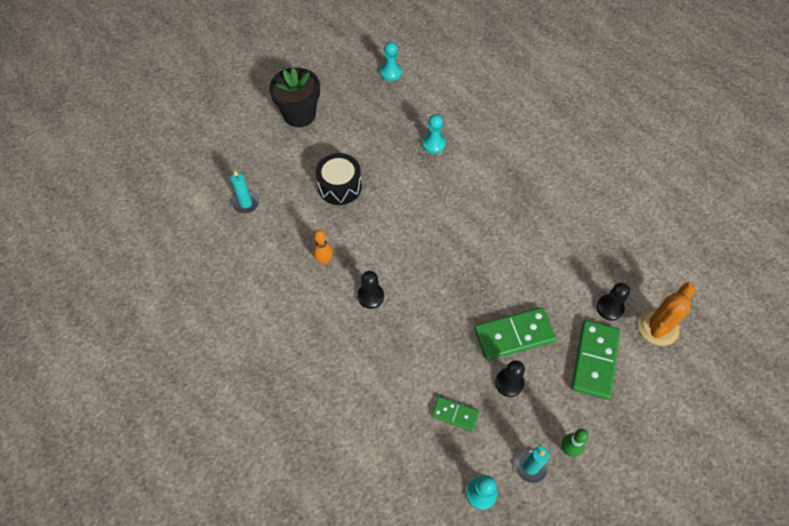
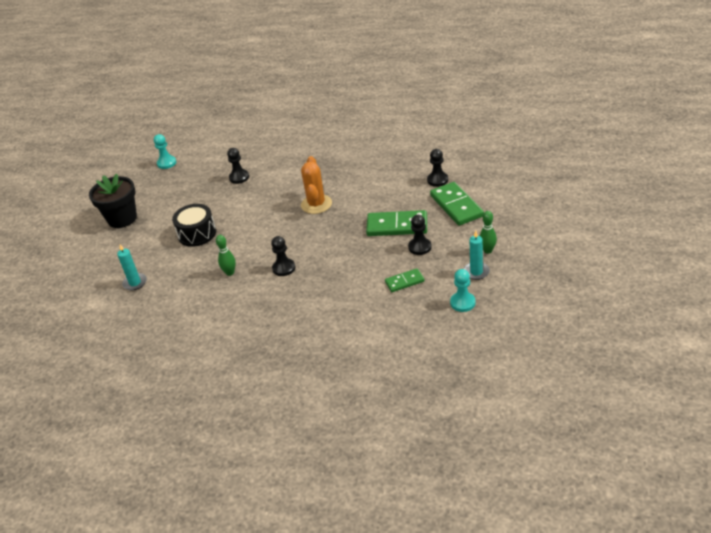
camera: 35 degrees left, 20 degrees down
(324, 260) = (230, 273): orange bowling pin -> green bowling pin
(433, 144) = (239, 177): turquoise pawn -> black pawn
(514, 335) = (397, 226): green domino -> green domino turned 60 degrees clockwise
(658, 327) = (473, 171): orange cactus -> orange cactus (316, 204)

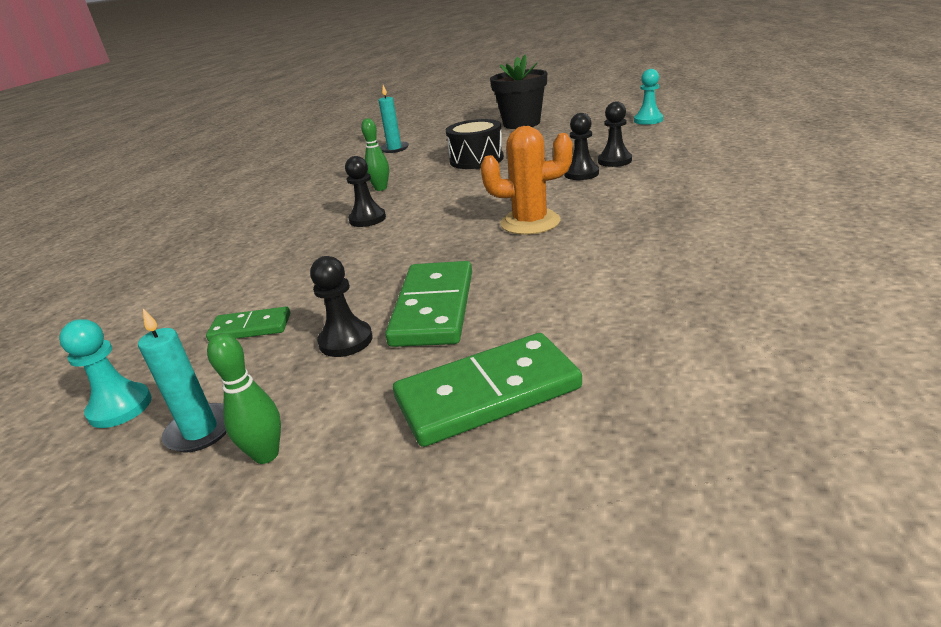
camera: 90 degrees right, 10 degrees down
(404, 281) = (250, 327): green domino -> green domino turned 75 degrees counterclockwise
(437, 180) = (616, 357): black pawn -> black pawn (581, 174)

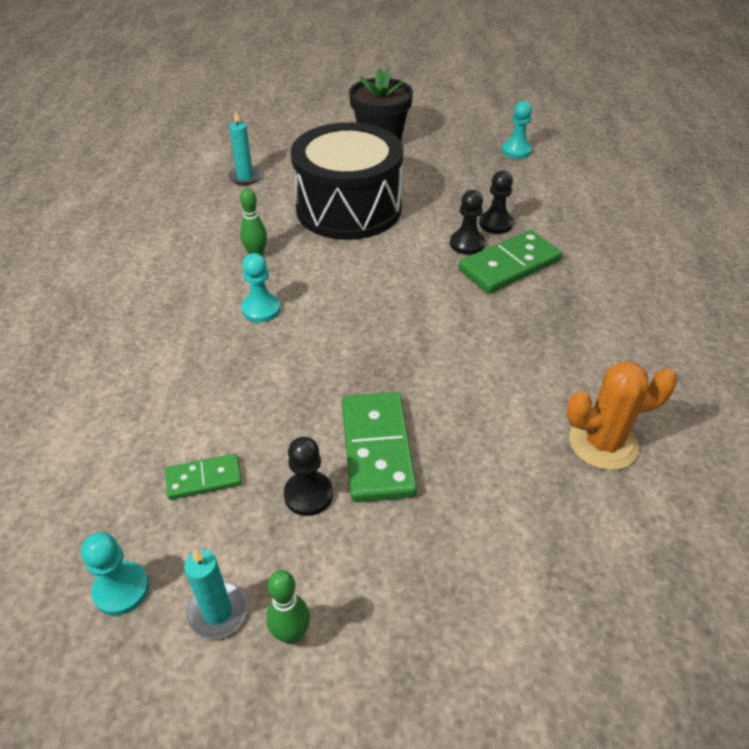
camera: 15 degrees left, 15 degrees up
(367, 219) = (261, 309): black pawn -> turquoise pawn
(476, 160) = (348, 208): black drum -> black drum, size x1.81
(487, 394) = (456, 555): green domino -> green domino (509, 265)
(530, 222) = (434, 323): orange cactus -> orange cactus (603, 443)

